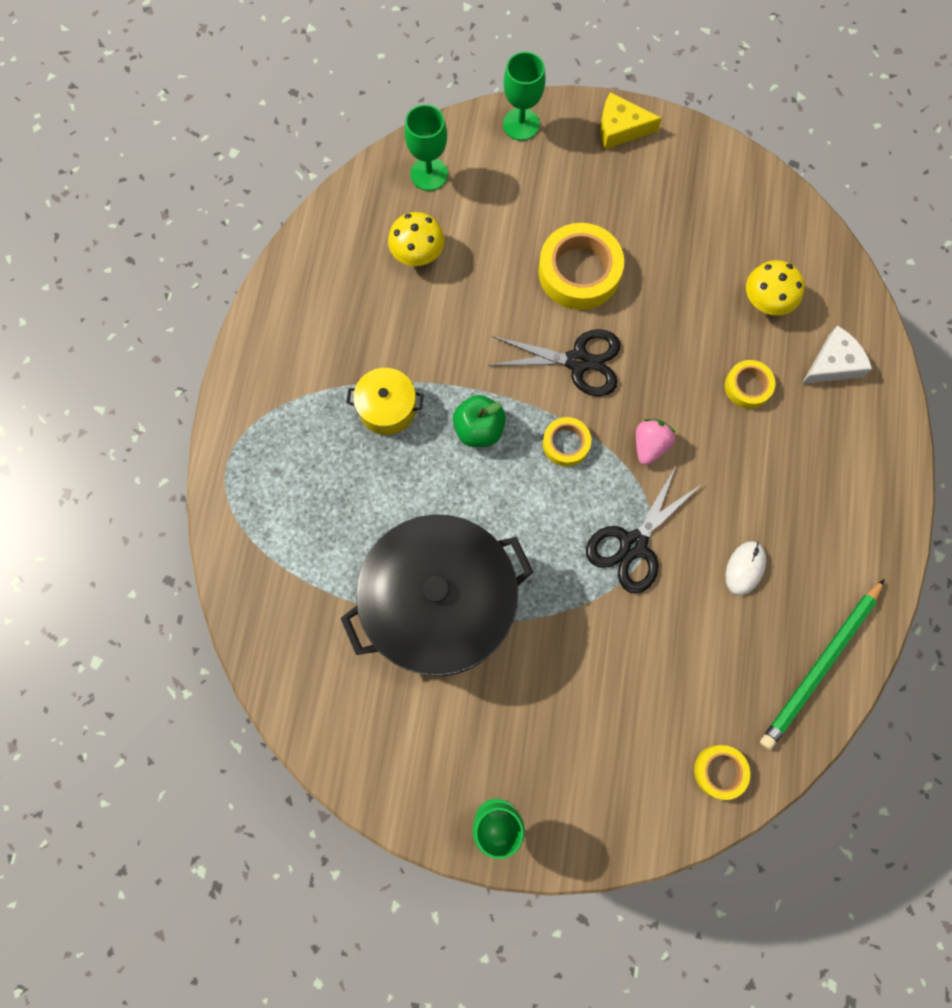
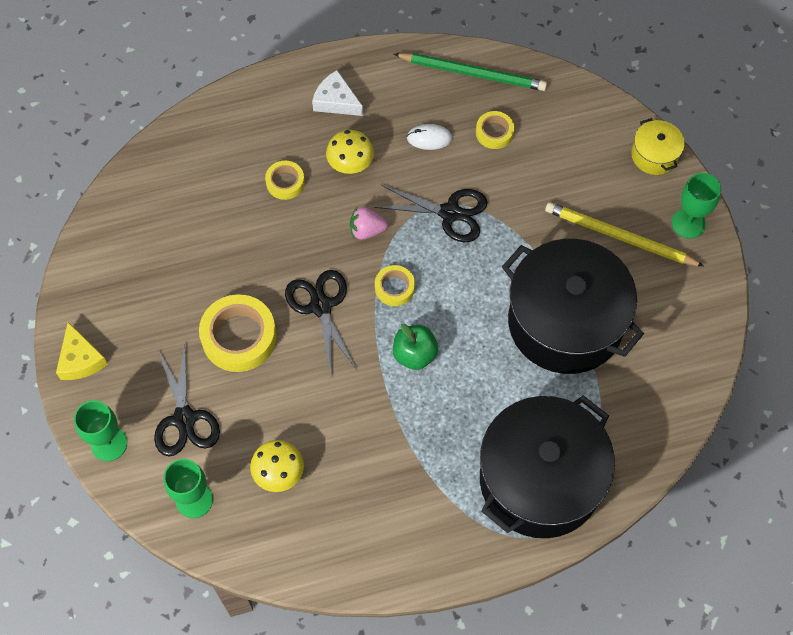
camera: 115 degrees left, 10 degrees down
(283, 488) = (540, 480): none -> black pot
(387, 408) = (432, 431): yellow pot -> yellow pot (654, 155)
(514, 194) = (184, 418): none -> black scissors
(517, 725) = (619, 237): none -> yellow pencil
(720, 771) = (576, 107): yellow tape -> yellow tape (494, 132)
(766, 301) = (204, 194): yellow mushroom -> yellow mushroom (350, 164)
(833, 363) = (238, 133): white cheese -> white cheese (336, 101)

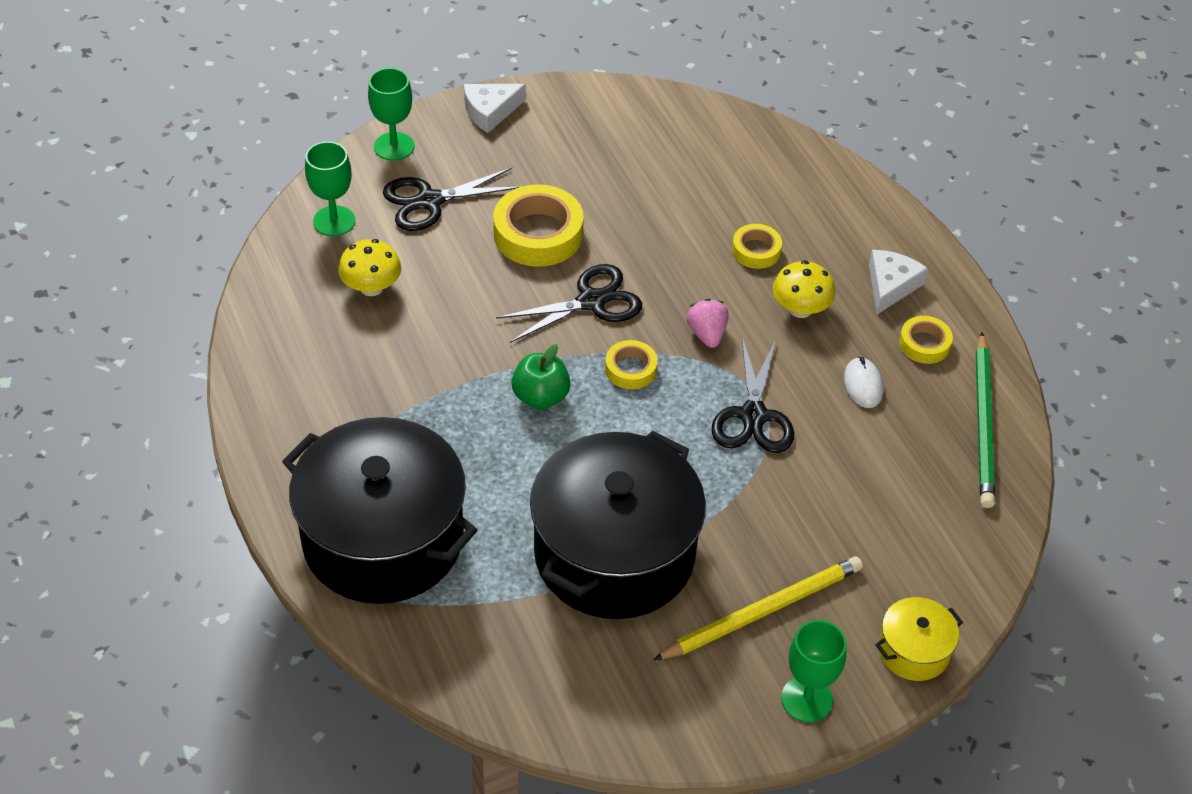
camera: 80 degrees right, 15 degrees down
(80, 359) = (490, 111): yellow cheese -> white cheese
(494, 132) = (893, 454): yellow tape -> yellow tape (924, 344)
(619, 237) = (762, 611): yellow pencil -> yellow pencil turned 45 degrees clockwise

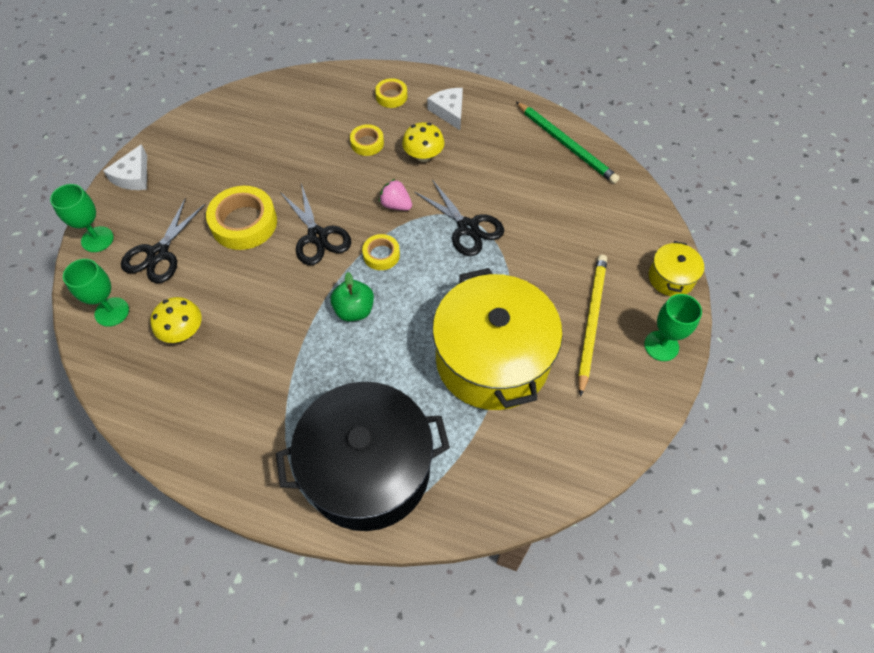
camera: 45 degrees left, 10 degrees up
(591, 301) = (317, 236): black scissors -> black scissors turned 135 degrees clockwise
(614, 553) = (492, 359): black pot -> yellow pot
(863, 385) = (496, 169): white mouse -> none
(924, 344) = (497, 128): yellow tape -> yellow tape (391, 96)

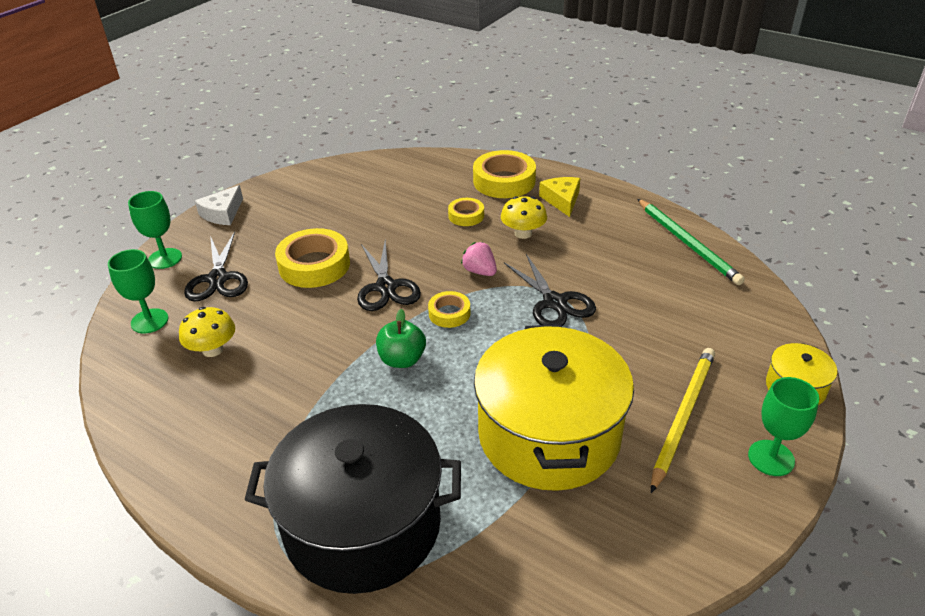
camera: 15 degrees right, 20 degrees down
(158, 254) = (218, 279): black scissors -> black scissors turned 45 degrees counterclockwise
(391, 96) = (504, 181): yellow tape -> yellow tape, size x1.84
(449, 111) = (562, 200): white cheese -> yellow cheese

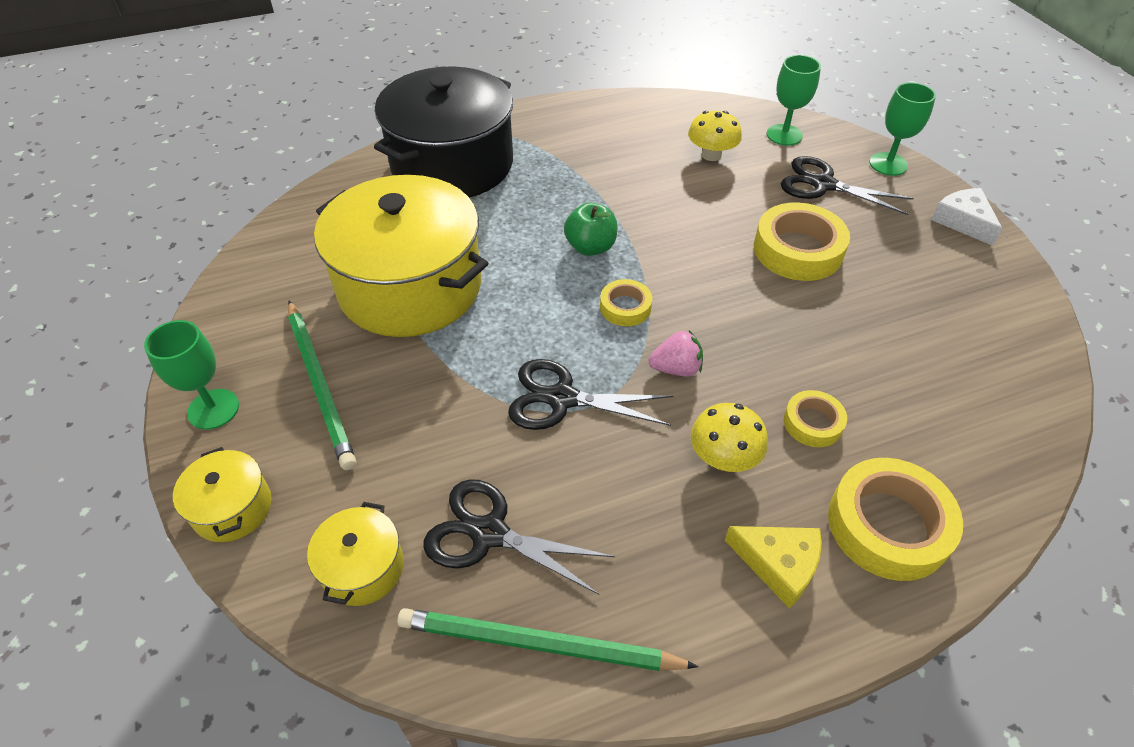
camera: 125 degrees right, 10 degrees up
(386, 287) = (712, 283): black scissors -> black scissors (489, 533)
(683, 416) = (320, 385): yellow pencil -> green pencil
(741, 313) = (362, 568): none -> yellow pot

